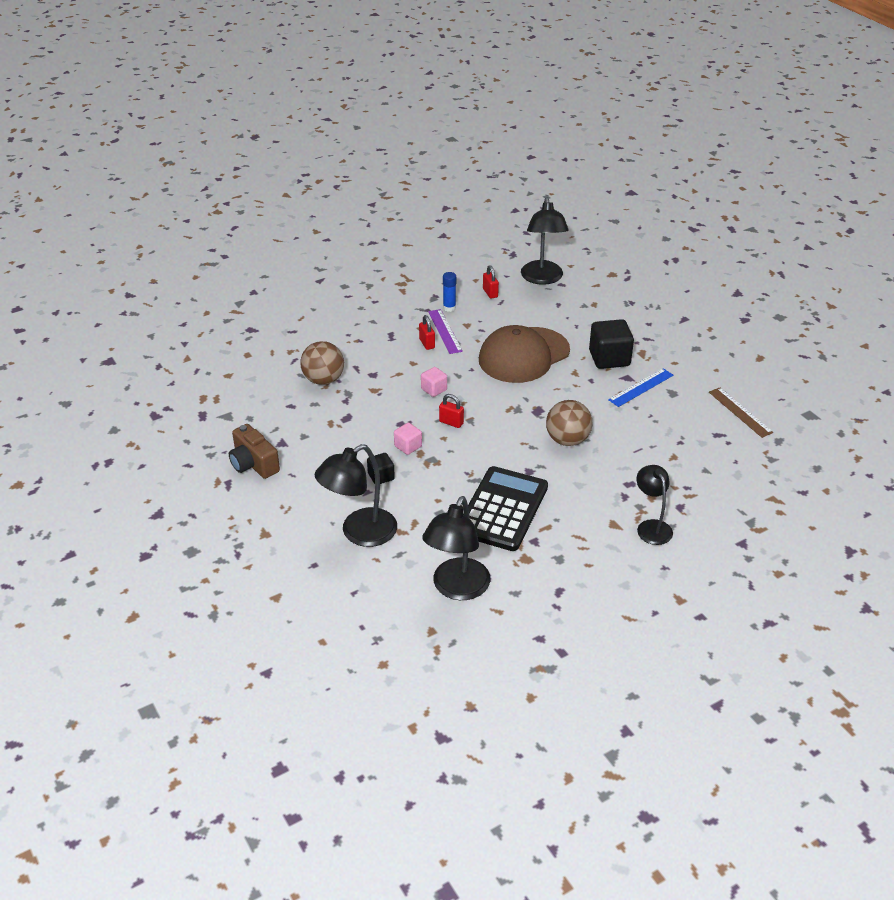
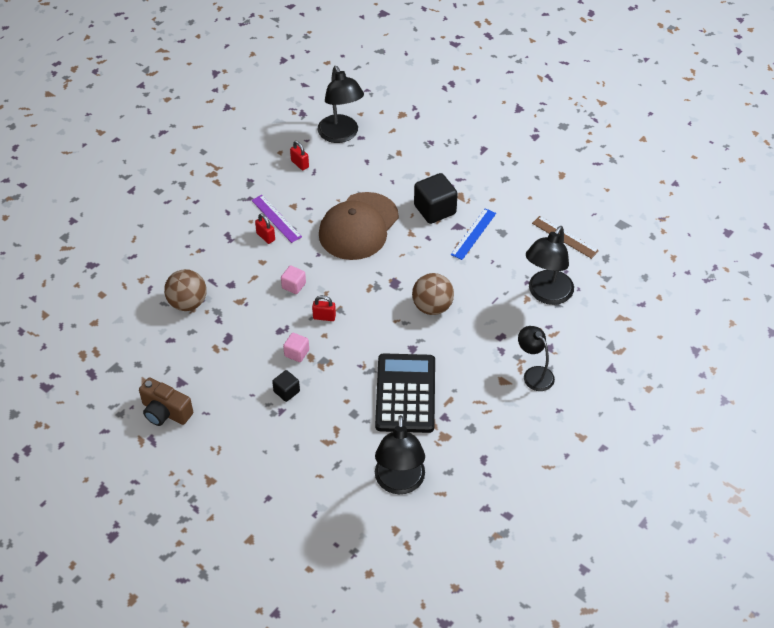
camera: 20 degrees left, 10 degrees up
(359, 533) = (293, 454): black lamp -> black lamp (546, 294)
(449, 308) = (269, 191): blue glue stick -> none

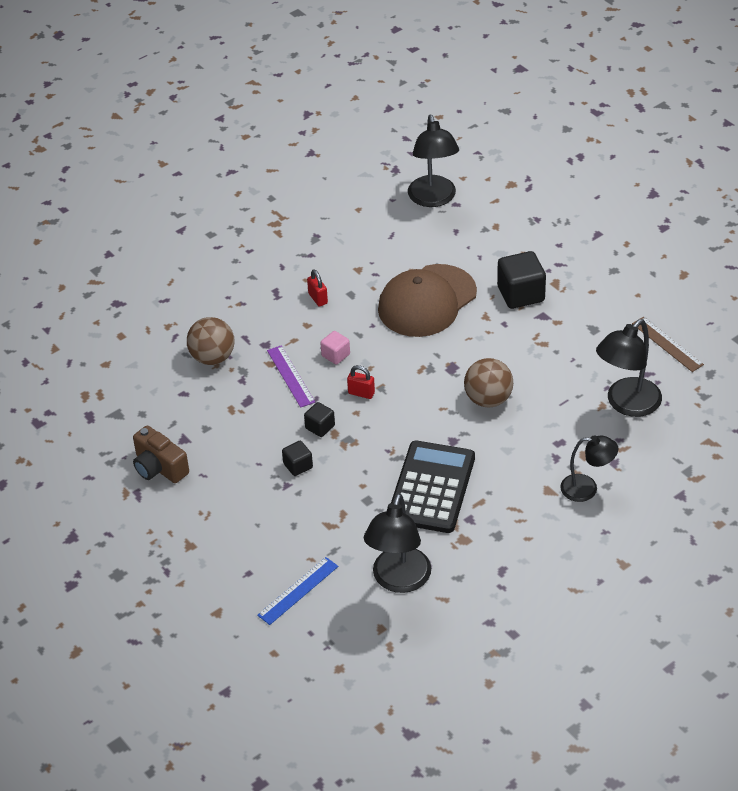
camera: 15 degrees right, 5 degrees down
(276, 218) = (335, 280): purple ruler -> purple ruler (290, 376)
(296, 353) = (320, 427): pink cube -> black cube
(300, 164) = (377, 225): red padlock -> none
(473, 234) = (559, 326): blue ruler -> blue ruler (298, 591)
(534, 374) = (587, 488): black lamp -> black lamp turned 120 degrees clockwise

